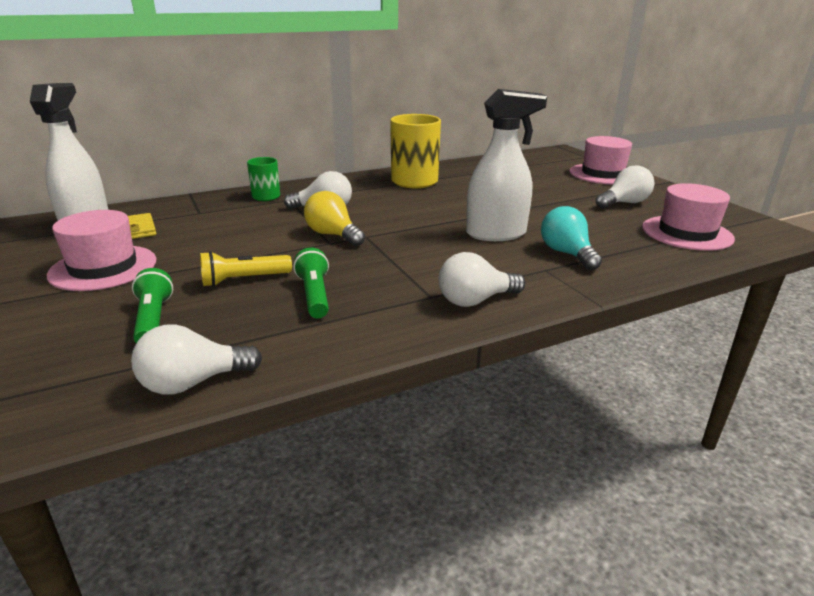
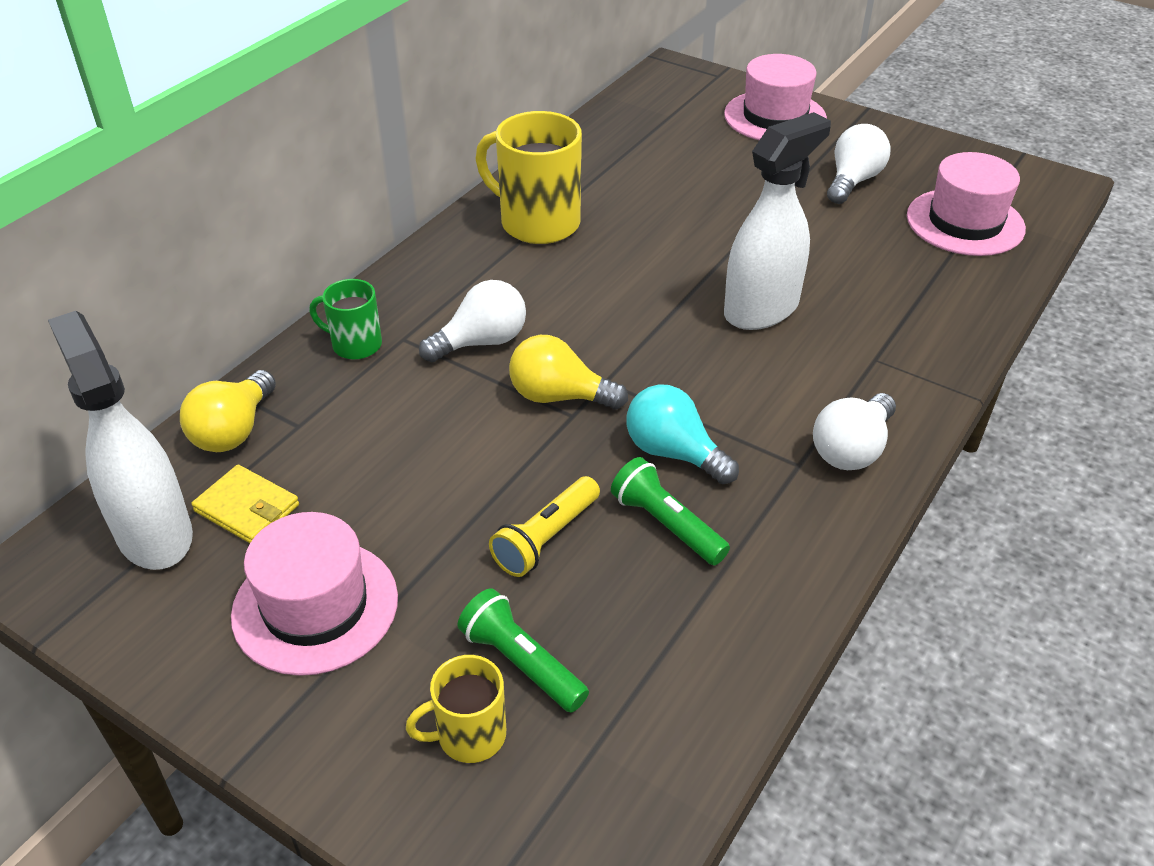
camera: 30 degrees left, 15 degrees up
(82, 337) = (469, 735): none -> yellow mug
(171, 207) = (233, 430): none -> yellow light bulb
(193, 382) = (693, 728): white light bulb -> none
(567, 254) = (873, 317): turquoise light bulb -> turquoise light bulb (674, 453)

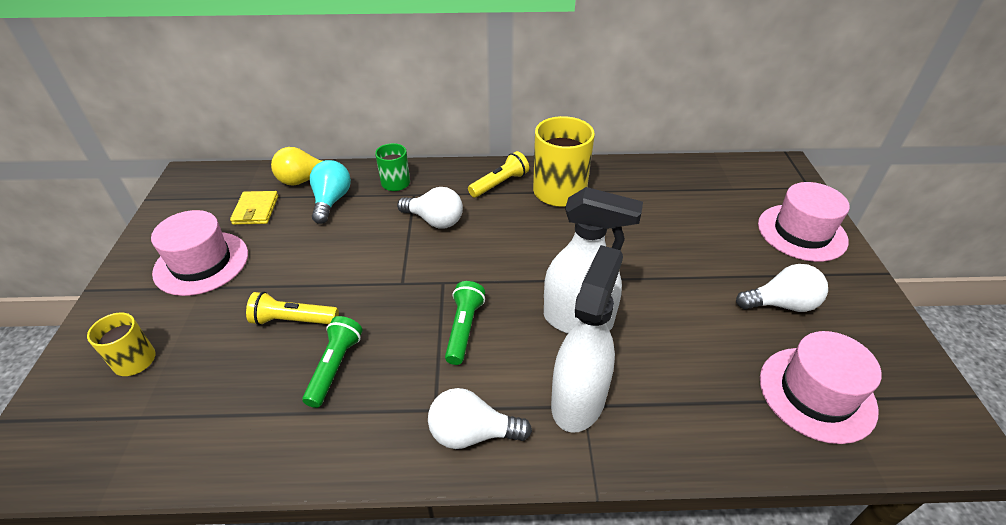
camera: 55 degrees right, 0 degrees up
(154, 533) = (224, 194): white spray bottle -> white spray bottle (578, 400)
(470, 260) = (499, 184): none -> yellow flashlight
(521, 663) = (192, 356): green flashlight -> green flashlight (464, 329)
(559, 396) = (414, 270): yellow light bulb -> none
(674, 453) = (401, 341): turquoise light bulb -> turquoise light bulb (331, 201)

